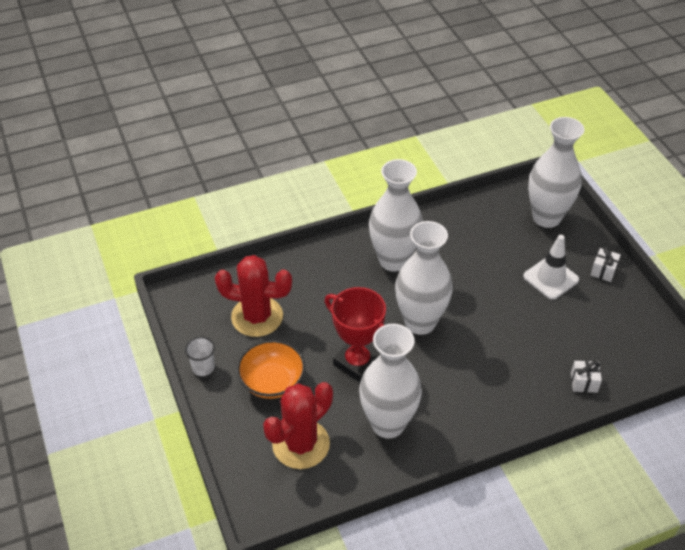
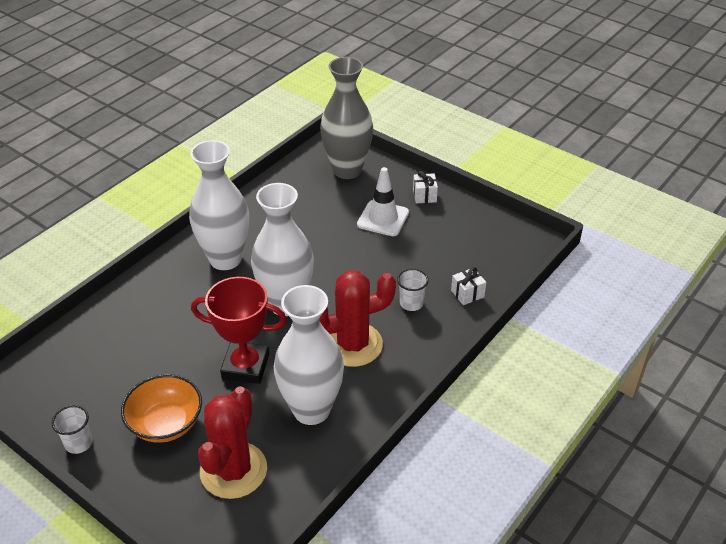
camera: 30 degrees left, 5 degrees down
(257, 317) = (111, 367): red cactus -> red cactus (353, 344)
(527, 369) = (411, 303): none -> white cup
(546, 217) = (347, 170): white vase -> grey vase

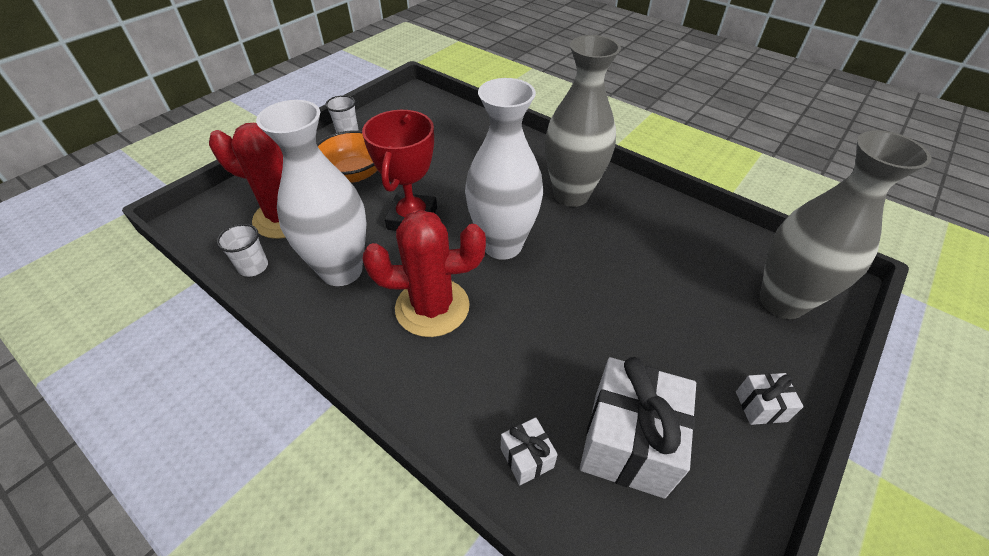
camera: 90 degrees right, 5 degrees up
(225, 259) = (571, 195): white vase -> grey vase
(353, 344) = (432, 307): red cactus -> red cactus turned 75 degrees counterclockwise
(383, 218) = (683, 344): white traffic cone -> none
(411, 303) = (504, 375): white cup -> white cup (253, 267)
(453, 251) = (628, 442): none -> white gift

